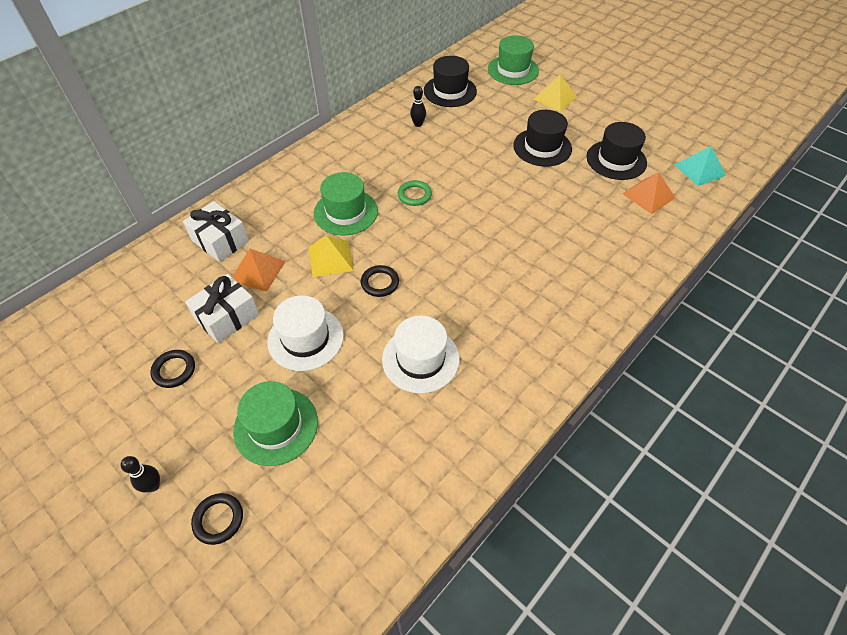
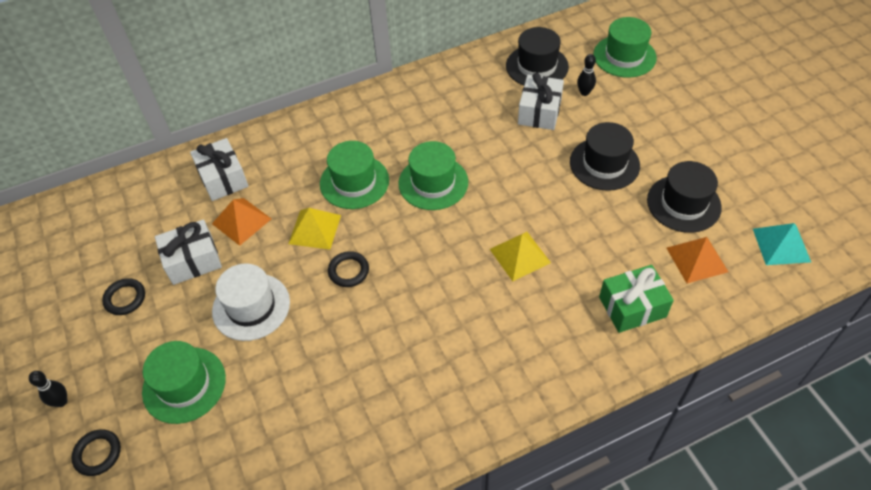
camera: 25 degrees right, 0 degrees up
(414, 195) = (433, 183): green ring -> green hat
(418, 124) = (480, 99): black bowling pin -> black bowling pin (584, 92)
(420, 359) = (346, 366): white hat -> none
(471, 123) = (539, 112): none -> white gift
(555, 98) = (655, 104): yellow pyramid -> yellow pyramid (520, 255)
(623, 242) = (632, 307): none -> green gift

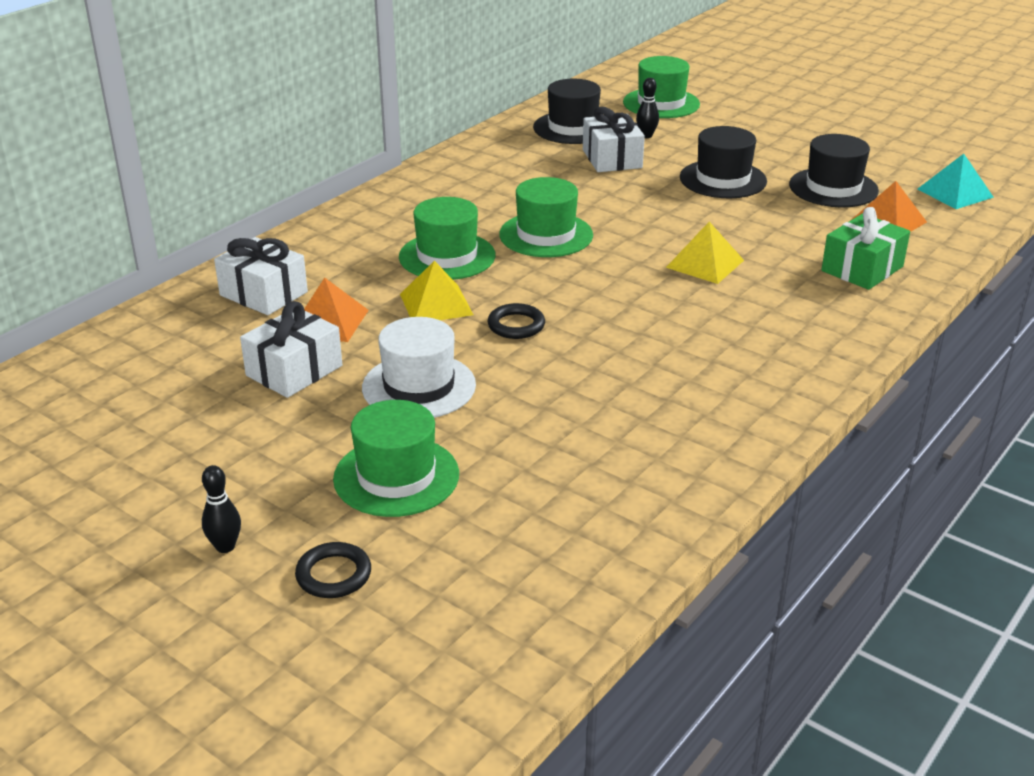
camera: 30 degrees left, 20 degrees down
(125, 298) = (227, 428): black ring -> none

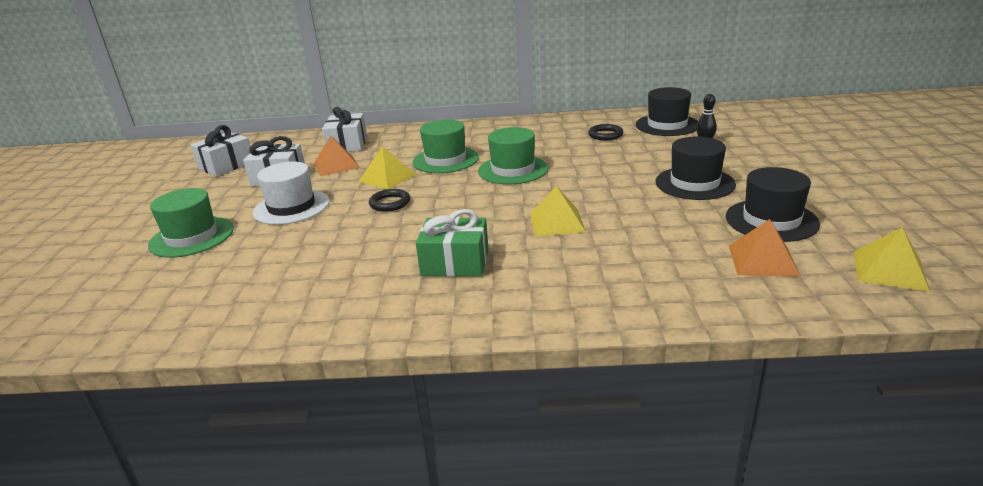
camera: 55 degrees right, 5 degrees down
(225, 546) = (102, 226): black bowling pin -> none
(333, 575) = (86, 259): black ring -> black ring (605, 135)
(612, 159) = (649, 147): white gift -> white gift (226, 165)
(661, 103) = (763, 129): green hat -> none
(862, 269) = (655, 278): green gift -> green gift (455, 262)
(955, 193) = (889, 270): turquoise pyramid -> yellow pyramid

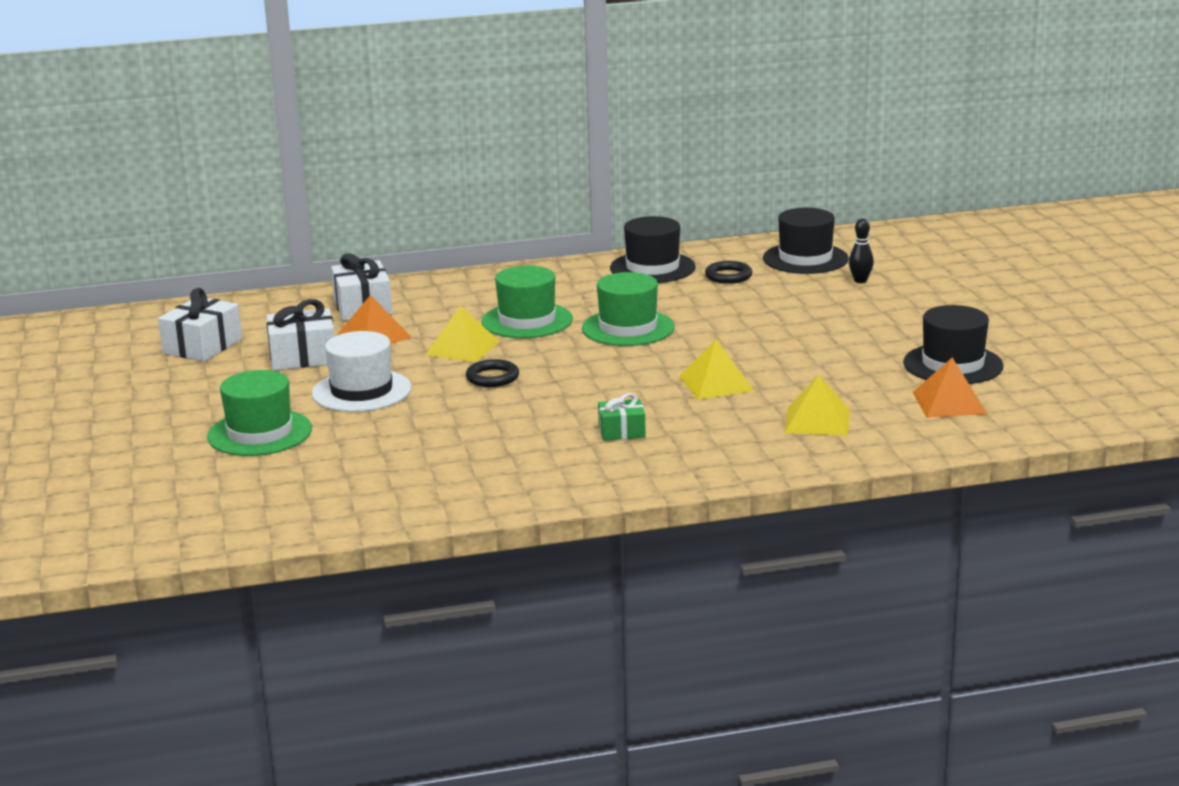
camera: 15 degrees left, 5 degrees down
(455, 262) = (621, 431): green gift -> green gift, size x0.61
(694, 183) = (860, 331): black hat -> black hat (652, 268)
(889, 270) = (1070, 401): yellow pyramid -> yellow pyramid (817, 421)

